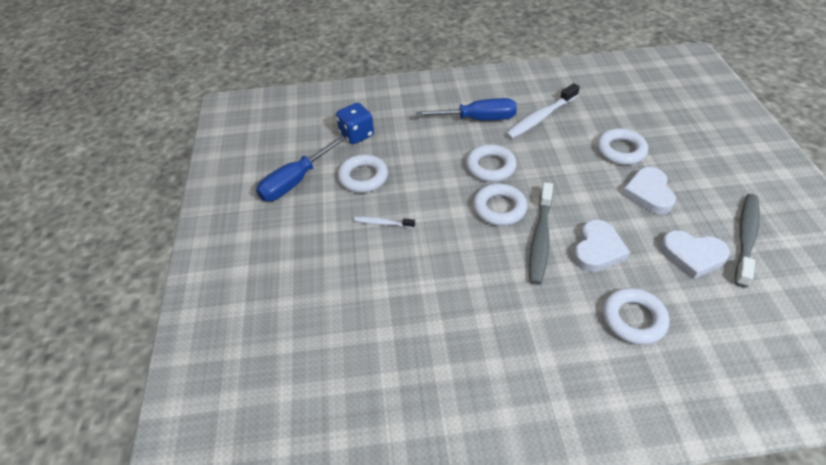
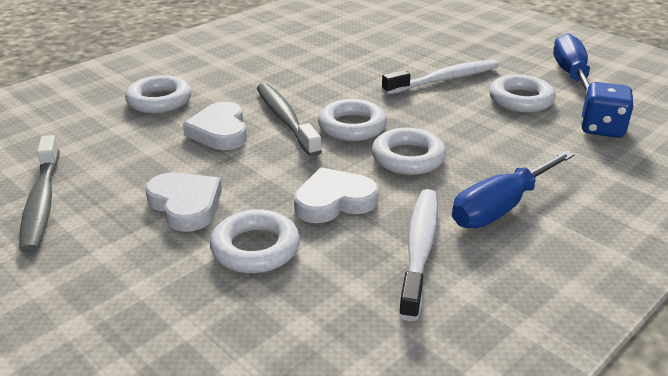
camera: 140 degrees right, 15 degrees down
(382, 223) = (444, 79): white toothbrush -> white toothbrush, size x1.91
(692, 256) = (110, 162): white heart -> white heart (334, 201)

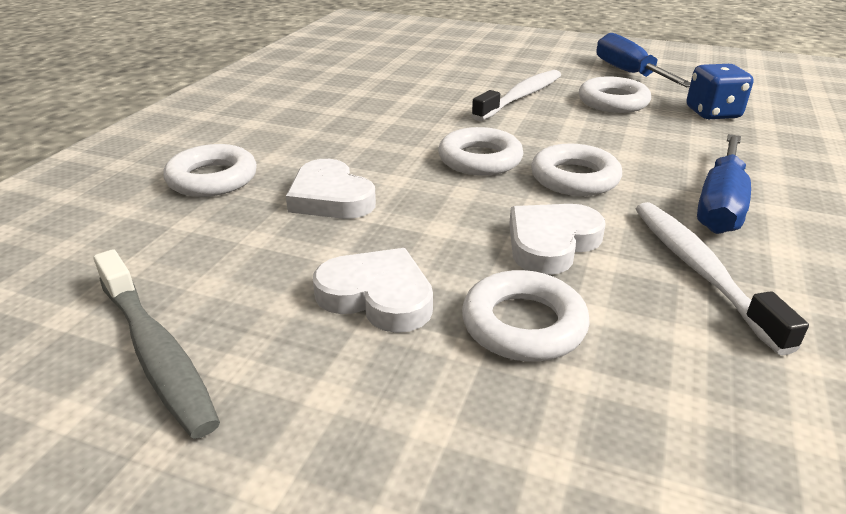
camera: 25 degrees left, 0 degrees up
(285, 119) = (396, 167): grey toothbrush -> none

